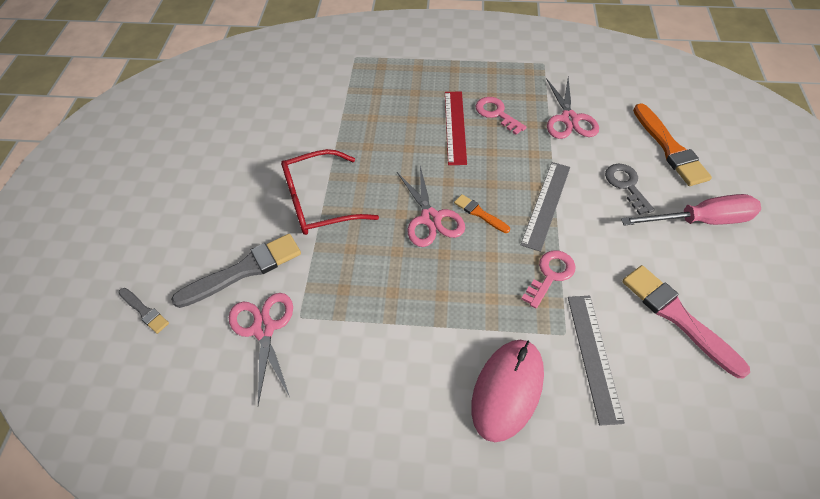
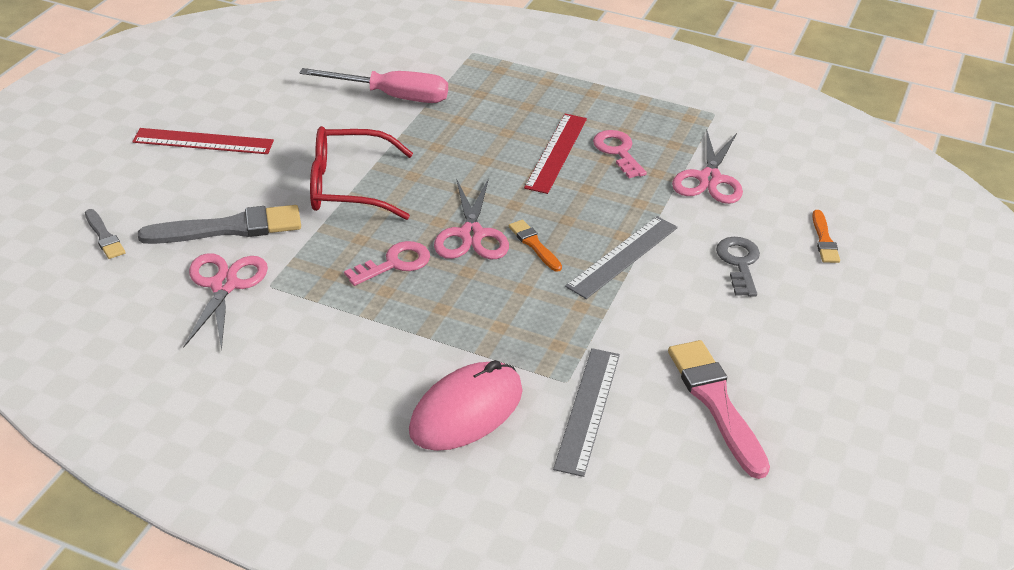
camera: 15 degrees right, 15 degrees down
(188, 193) = (203, 141): none -> red ruler
(550, 275) = (584, 324): pink key -> pink key (395, 263)
(670, 148) = (824, 240): orange brush -> orange brush, size x0.52
(701, 220) = (813, 321): pink screwdriver -> pink screwdriver (392, 96)

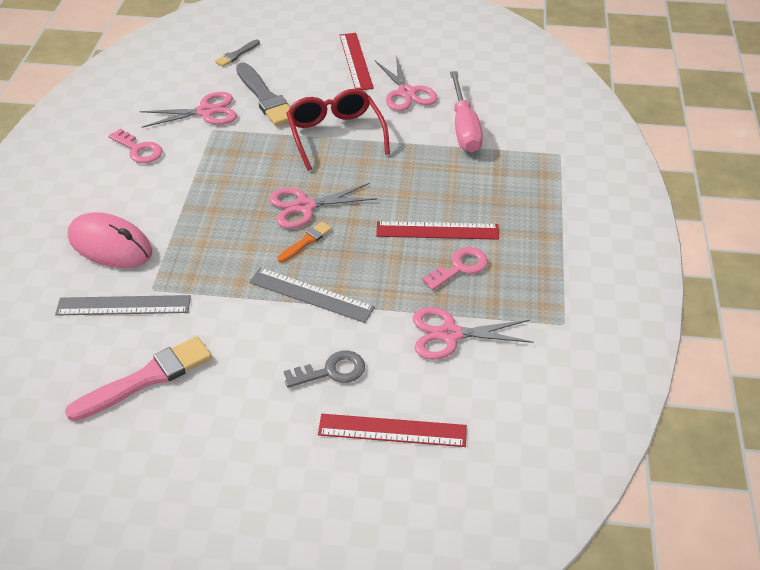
camera: 75 degrees right, 5 degrees up
(299, 119) = (406, 93): none -> pink scissors
(395, 263) = (255, 177): pink key -> pink key (139, 150)
(824, 240) = (392, 430): orange brush -> red ruler

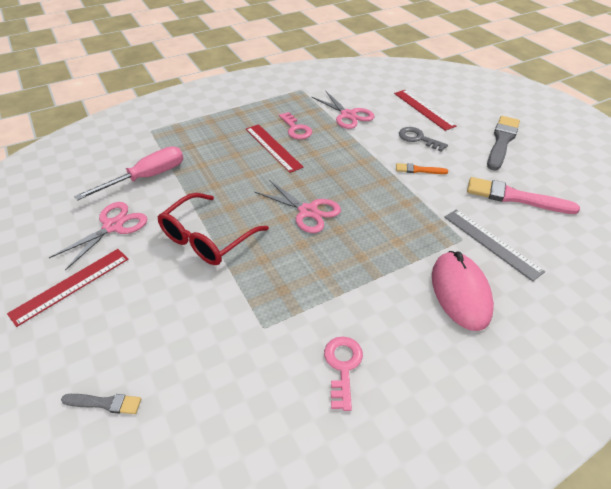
camera: 125 degrees left, 0 degrees up
(206, 112) = (239, 353): pink scissors -> none
(265, 97) = (181, 319): grey brush -> grey brush (502, 141)
(306, 242) = (340, 193): orange brush -> orange brush (418, 170)
(311, 295) = (379, 169): grey ruler -> none
(460, 267) = (296, 129): pink key -> pink key turned 135 degrees counterclockwise

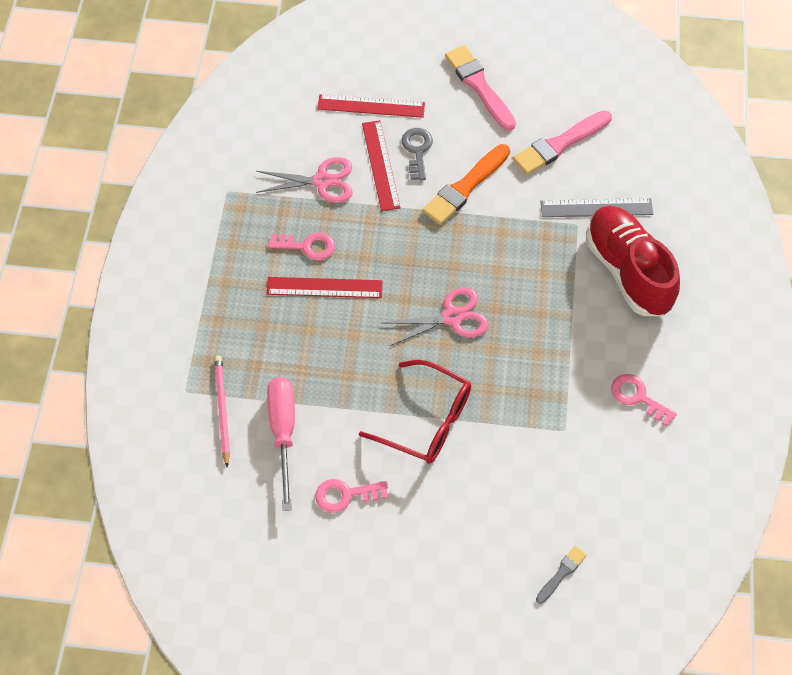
camera: 55 degrees left, 15 degrees up
(71, 285) = (407, 559): red ruler -> red ruler (380, 165)
(113, 226) = (345, 495): pink scissors -> pink key
(146, 148) = (222, 410): none -> pink pencil
(207, 239) = (427, 421): red glasses -> red glasses turned 45 degrees counterclockwise
(418, 138) = (417, 150): grey key -> grey key turned 105 degrees clockwise
(418, 170) = (465, 187): orange brush -> orange brush, size x1.93
(460, 292) = (628, 271): pink mouse -> red shoe
(502, 141) = (479, 86): grey brush -> pink brush

